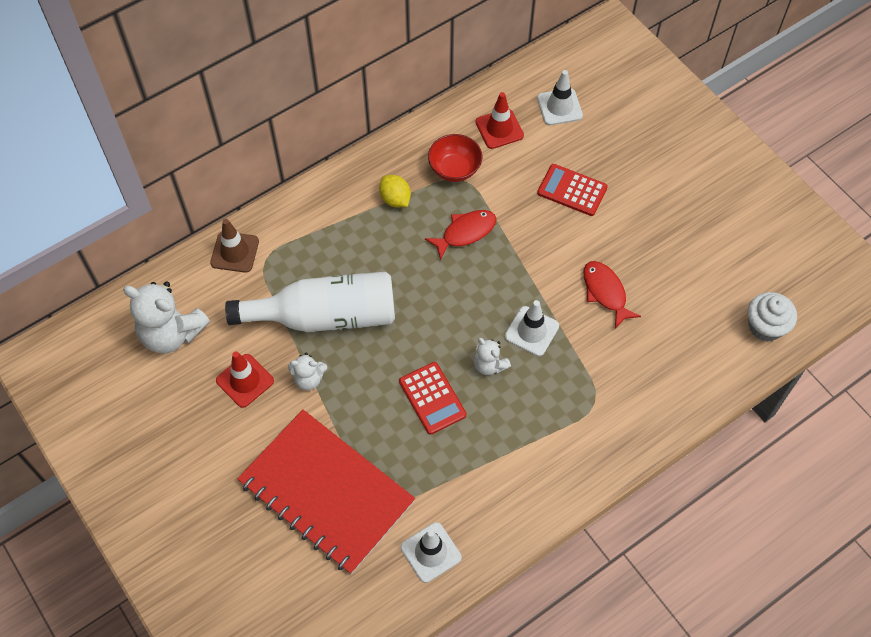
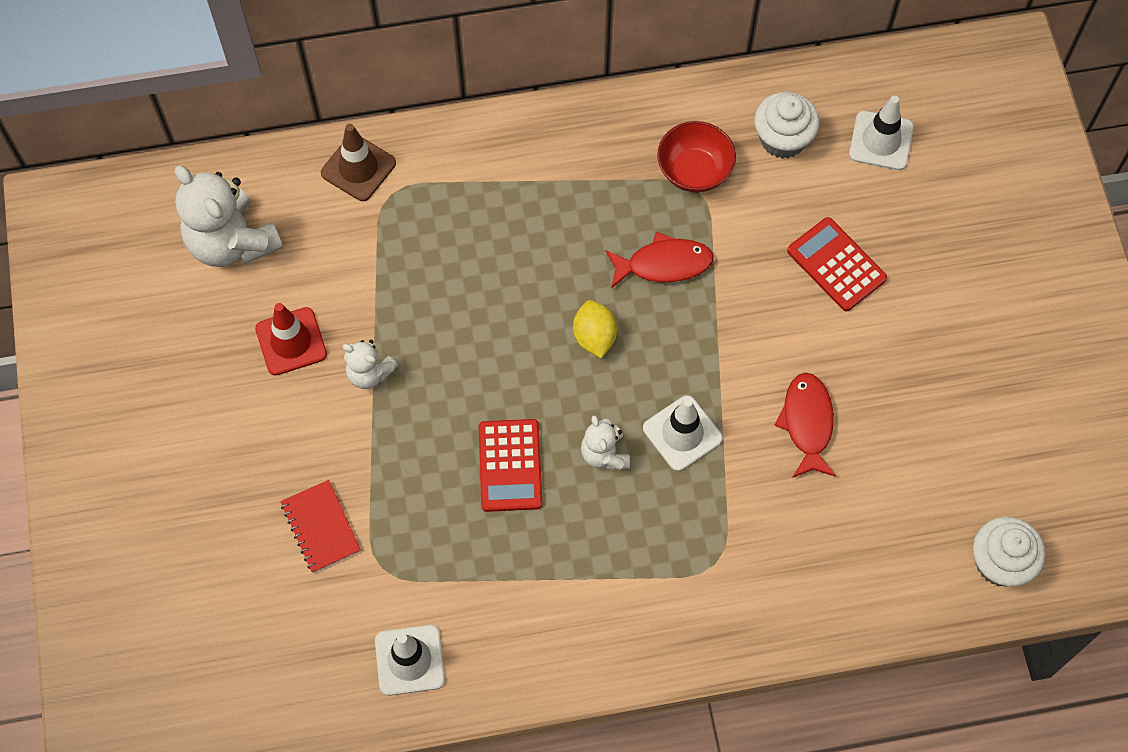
camera: 25 degrees right, 5 degrees up
(325, 316) = (430, 300): white bottle -> none
(326, 492) = (321, 527): red notebook -> red notebook, size x0.40
(395, 199) = (595, 181): yellow lemon -> yellow lemon (594, 337)
(499, 129) = (782, 139): red traffic cone -> white cupcake

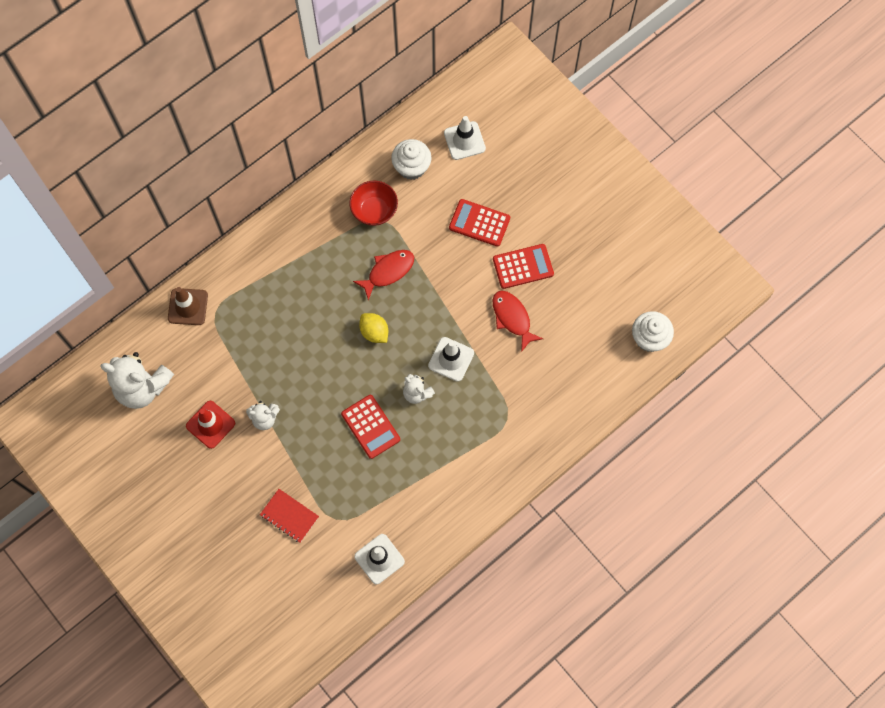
camera: 30 degrees left, 5 degrees up
(865, 358) = (523, 266): none -> red calculator

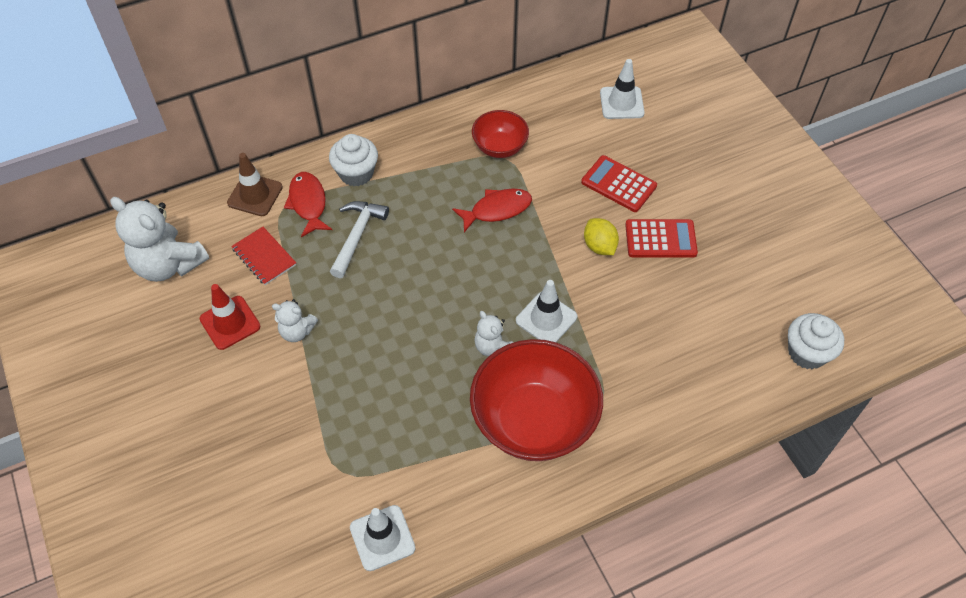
camera: 15 degrees right, 15 degrees down
(283, 324) = (357, 236): none -> white hammer
(289, 516) = (284, 453): red notebook -> red notebook (264, 257)
(370, 426) = (423, 371): red calculator -> none
(374, 332) = (461, 268): yellow lemon -> yellow lemon (599, 246)
(411, 167) = (554, 115): white cupcake -> white cupcake (356, 173)
(462, 444) = (534, 421): none -> red bowl
(512, 318) = (634, 291): red fish -> red fish (308, 203)

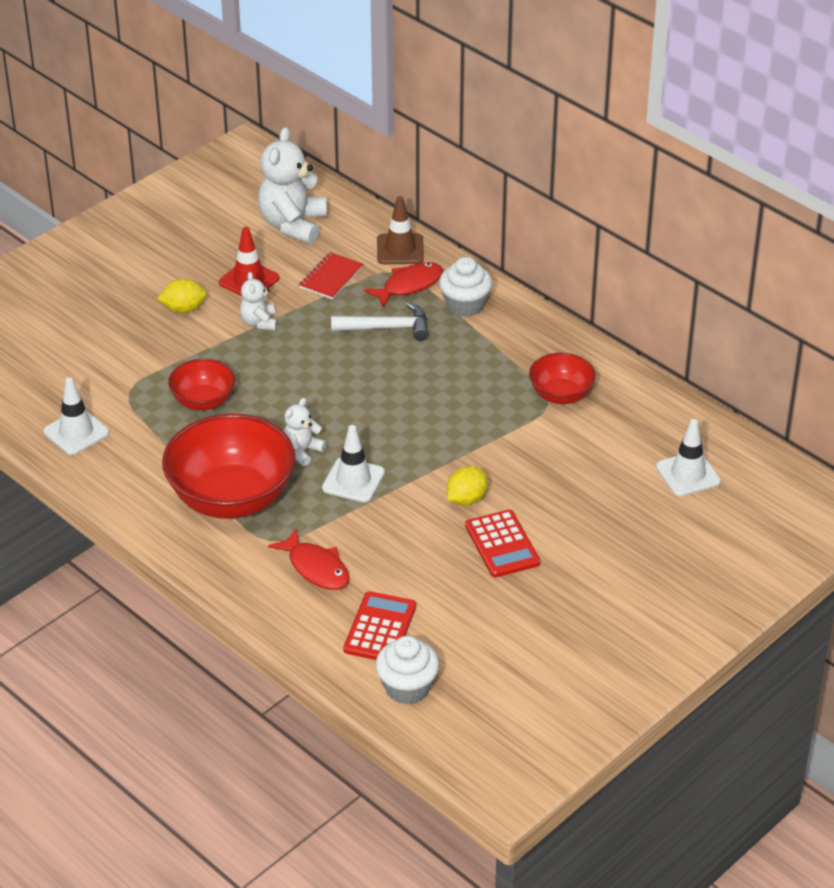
camera: 70 degrees right, 15 degrees down
(242, 390) = (183, 309): none -> yellow lemon
(388, 409) = (203, 401): none -> red bowl
(497, 210) = (473, 413): red fish -> red fish (316, 568)
(618, 184) = (561, 496): red calculator -> red calculator (380, 628)

